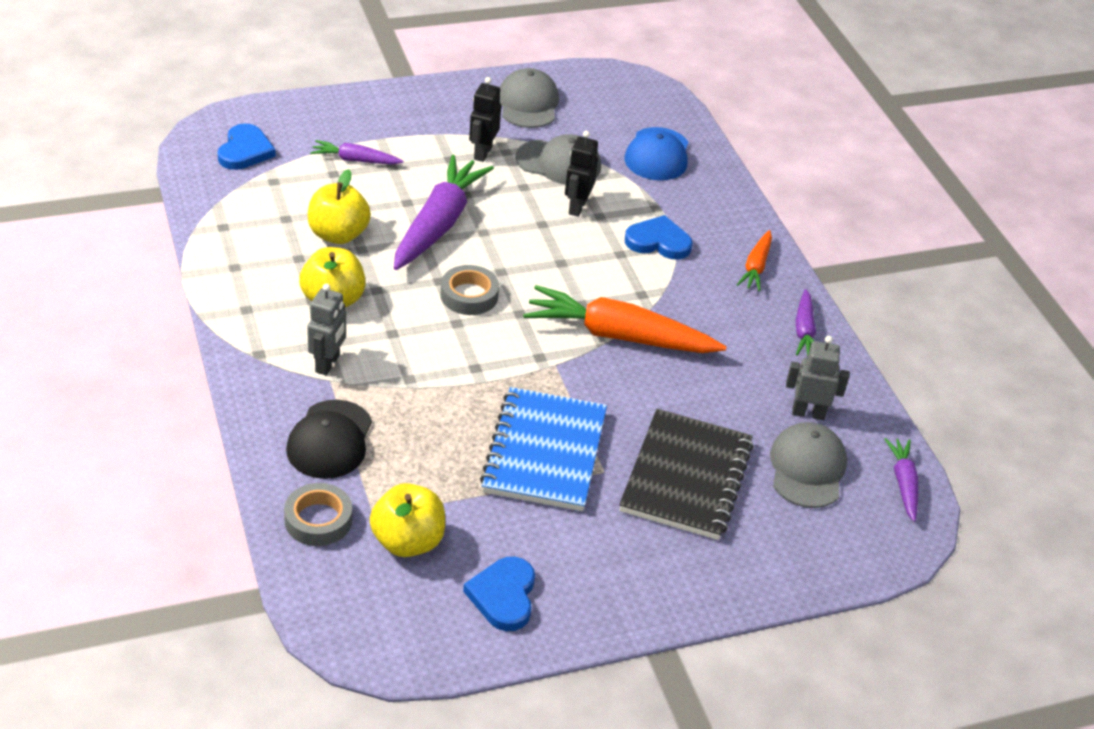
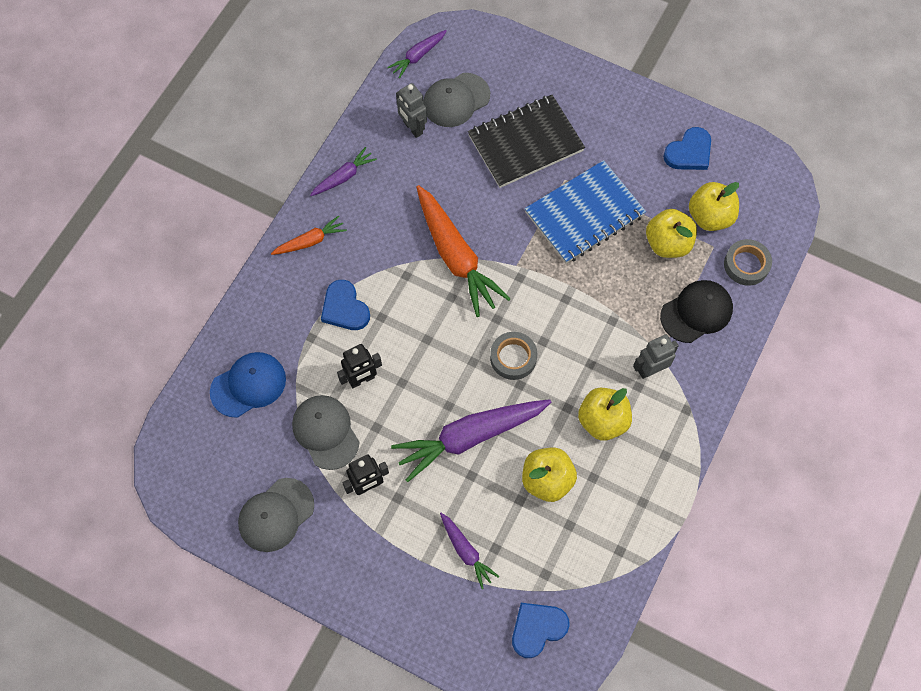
camera: 130 degrees left, 25 degrees up
(426, 483) = (667, 243): none -> yellow apple

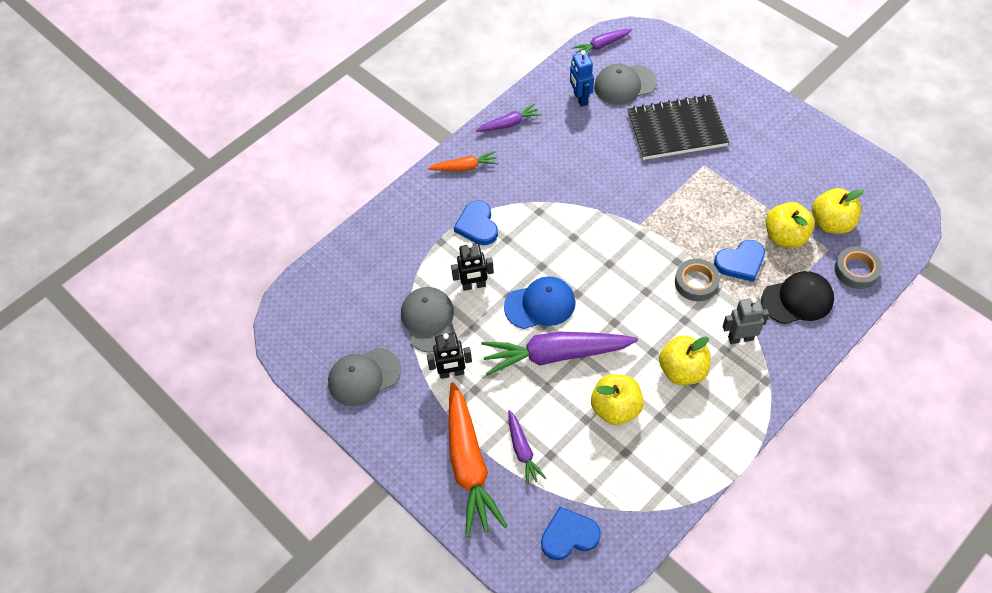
camera: 20 degrees right, 10 degrees down
(248, 385) = (375, 267): blue cap -> blue cap (540, 304)
(412, 128) = (580, 98): grey robot -> blue robot
(456, 256) = (587, 206): orange carrot -> orange carrot (469, 465)
(513, 358) = (614, 299): grey tape -> grey tape (696, 282)
(584, 214) = (714, 196): blue notebook -> none
(689, 152) = (825, 167): blue heart -> blue heart (740, 262)

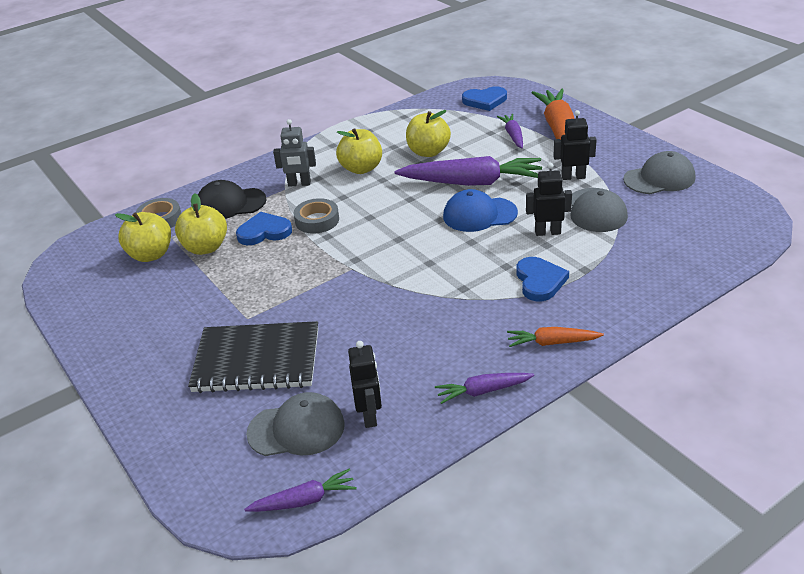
camera: 170 degrees left, 20 degrees down
(580, 98) = (370, 416): blue robot -> black robot

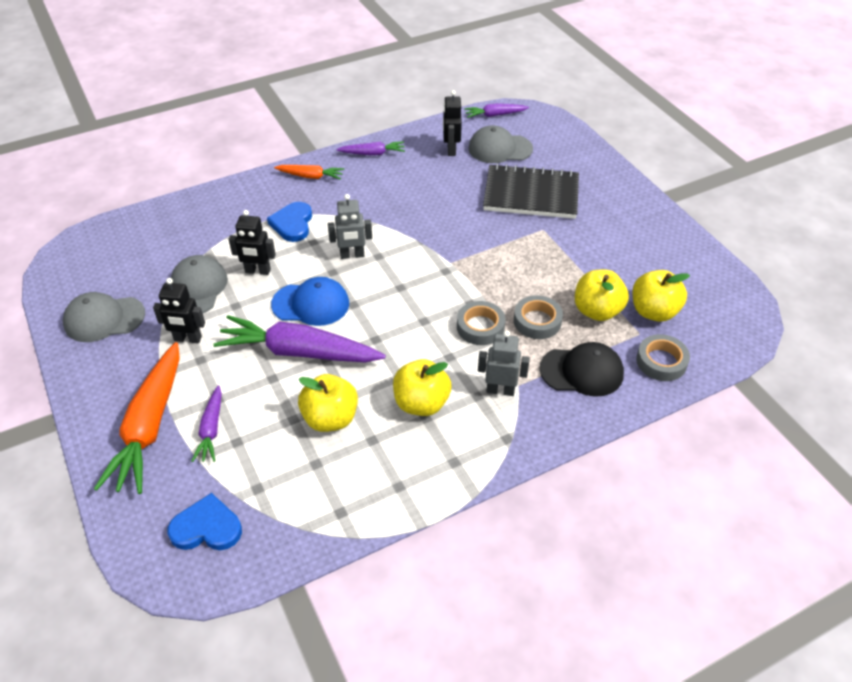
camera: 175 degrees left, 10 degrees up
(264, 232) = (537, 321): blue heart -> grey tape
(457, 260) = (352, 255): none -> grey robot

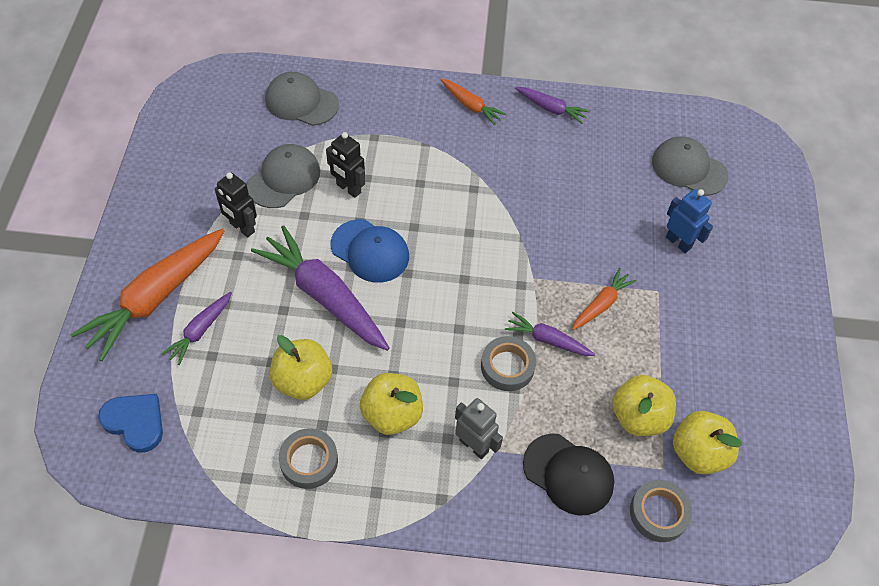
camera: 30 degrees right, 10 degrees up
(104, 319) = (189, 168): grey cap -> grey cap (301, 102)
(292, 224) = (415, 152): blue heart -> none
(352, 255) = (445, 218): grey robot -> none
(451, 150) = (635, 144): black robot -> none
(495, 115) = (716, 123): purple carrot -> purple carrot (547, 340)
(512, 255) = (601, 304): none -> orange carrot
(531, 194) = (678, 242): black notebook -> blue robot
(537, 321) = (568, 393): grey tape -> grey tape (309, 461)

